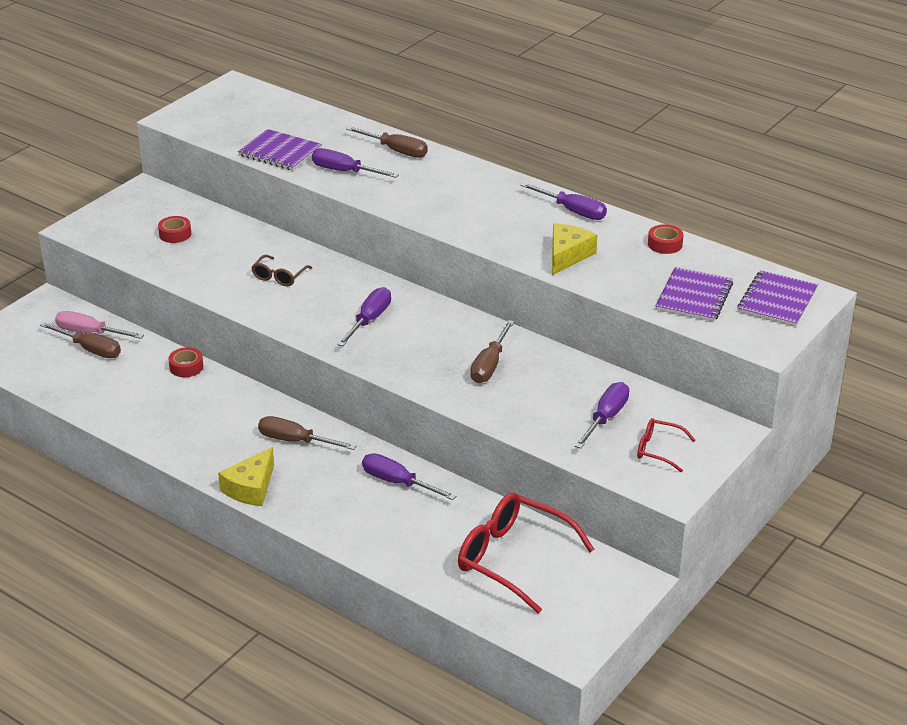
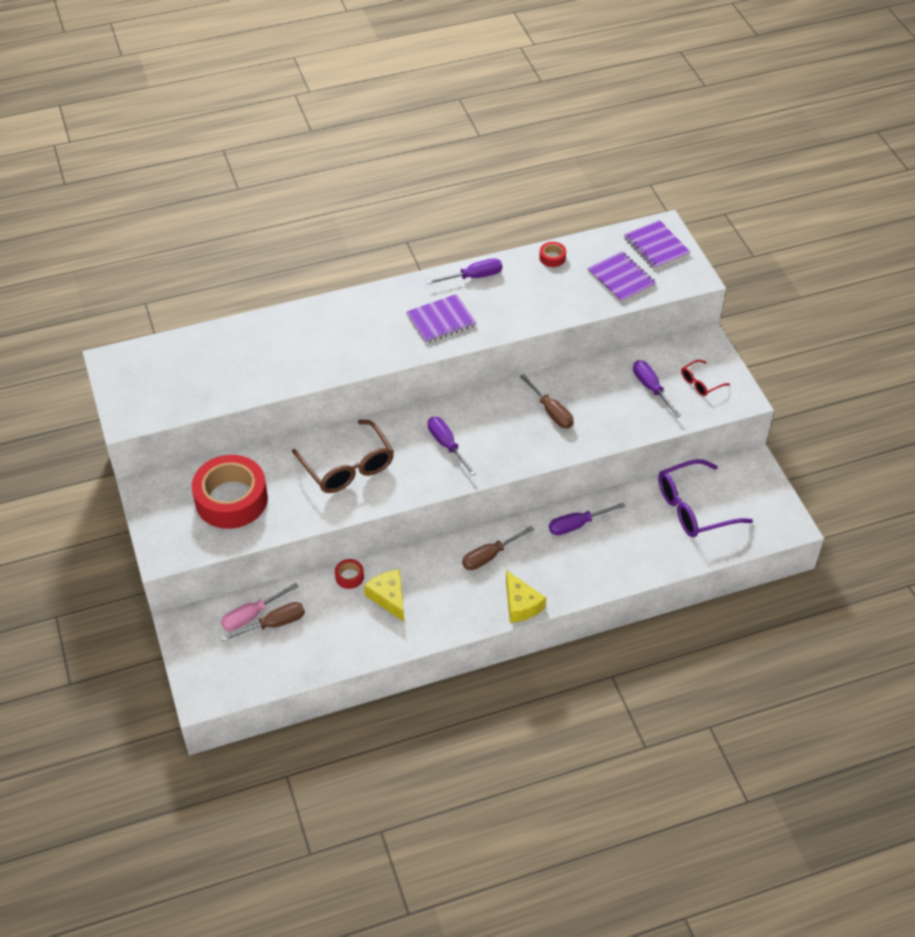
camera: 55 degrees left, 15 degrees up
(175, 234) = (231, 499): red tape -> red tape, size x2.50
(279, 276) = (347, 466): brown glasses -> brown glasses, size x2.00
(280, 152) = (245, 383): purple notebook -> purple notebook (441, 320)
(344, 171) = (309, 361): purple screwdriver -> none
(396, 151) = (307, 321): brown screwdriver -> none
(514, 559) = (694, 507): red glasses -> purple glasses
(567, 255) = (524, 308): yellow cheese -> yellow cheese (389, 597)

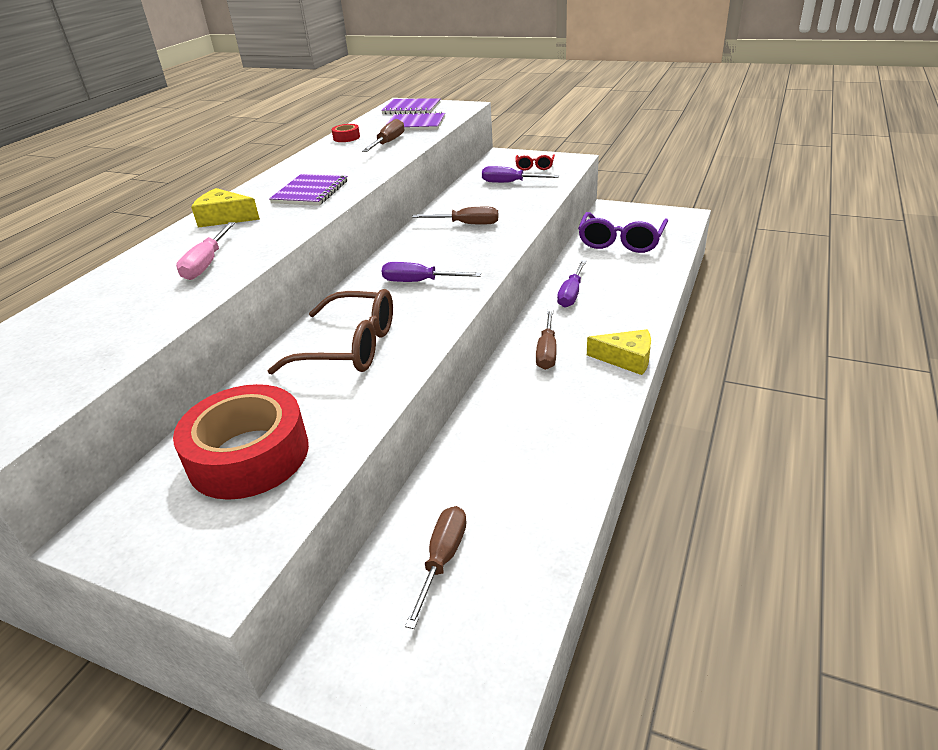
camera: 45 degrees left, 15 degrees down
(252, 615) = (403, 575): pink screwdriver -> pink screwdriver (207, 264)
(349, 576) = (455, 455): red tape -> none
(389, 597) = (518, 439): yellow cheese -> yellow cheese (224, 218)
(473, 277) = (298, 167): purple screwdriver -> none
(565, 293) = (388, 143): none -> brown screwdriver

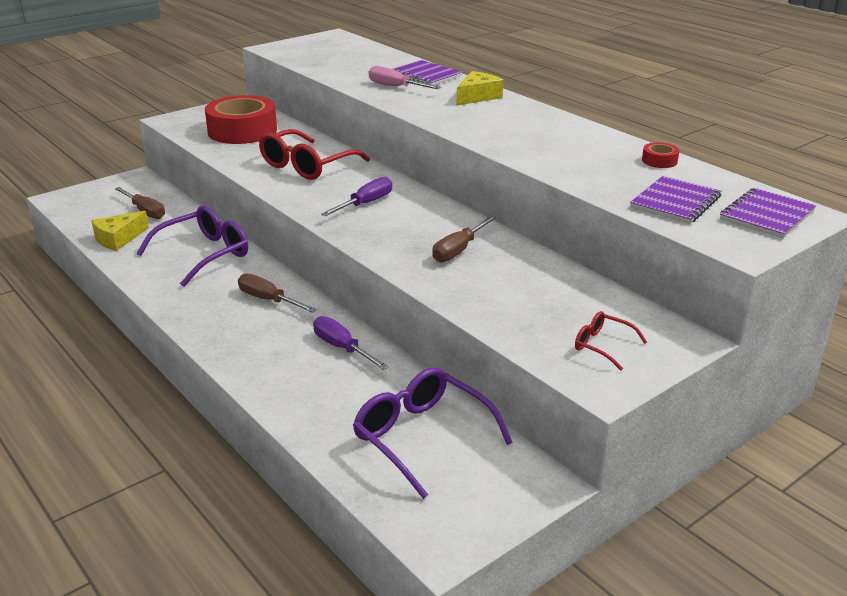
camera: 115 degrees right, 5 degrees down
(310, 192) = (494, 126): purple notebook -> purple notebook (426, 75)
(349, 347) = (307, 166): brown glasses -> red glasses
(388, 143) = (609, 175): brown screwdriver -> none
(508, 433) = (203, 254): none -> purple glasses
(510, 183) = (556, 309): purple screwdriver -> none
(626, 359) = (204, 331): yellow cheese -> yellow cheese (118, 239)

